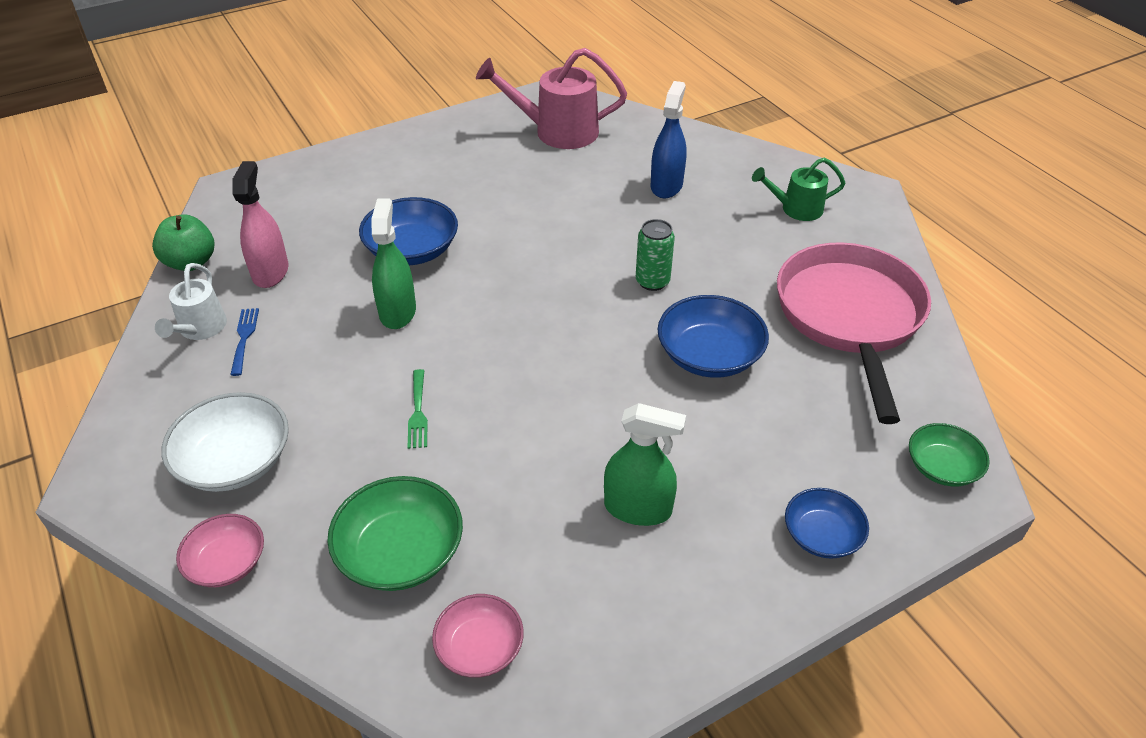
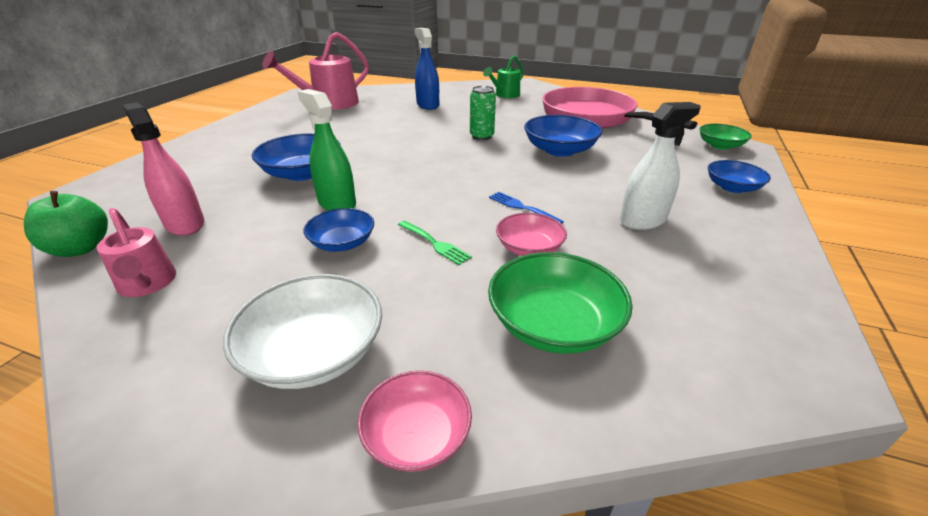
camera: 40 degrees left, 10 degrees down
(200, 329) = (148, 284): white watering can -> pink watering can
(244, 338) = (210, 270): blue fork -> blue fork (522, 207)
(353, 366) = (342, 243): none -> blue bowl
(479, 647) = (699, 342): pink bowl -> pink bowl (529, 248)
(638, 508) = (643, 220): green spray bottle -> white spray bottle

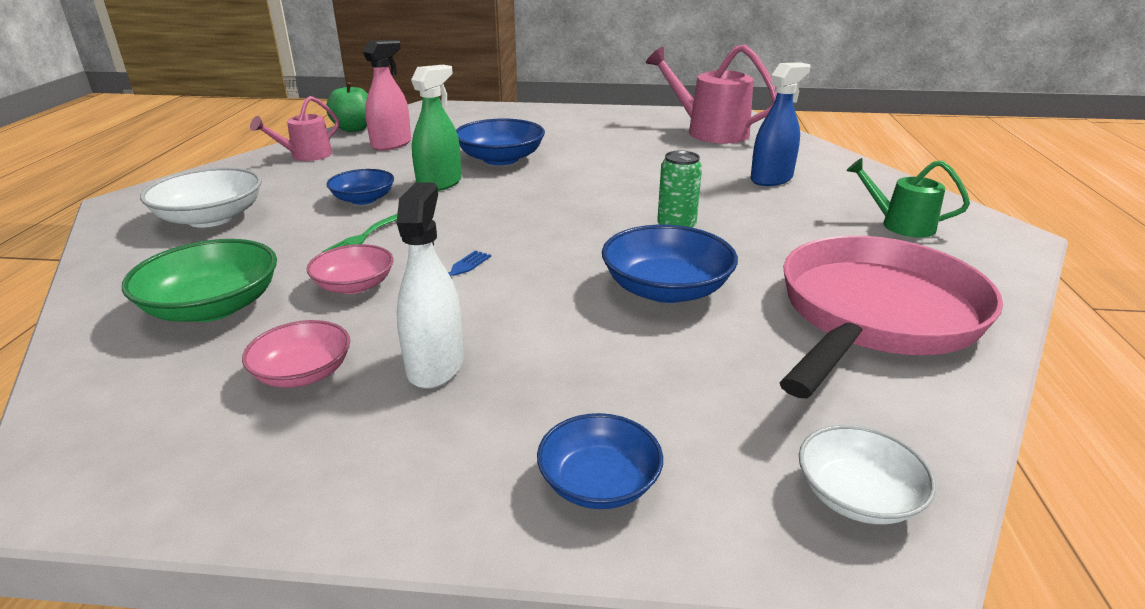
camera: 75 degrees right, 5 degrees down
(417, 435) = (111, 264): pink bowl -> pink bowl (303, 373)
(643, 220) = (435, 365): white spray bottle -> white spray bottle turned 135 degrees counterclockwise
(720, 146) = (857, 496): green bowl -> white bowl

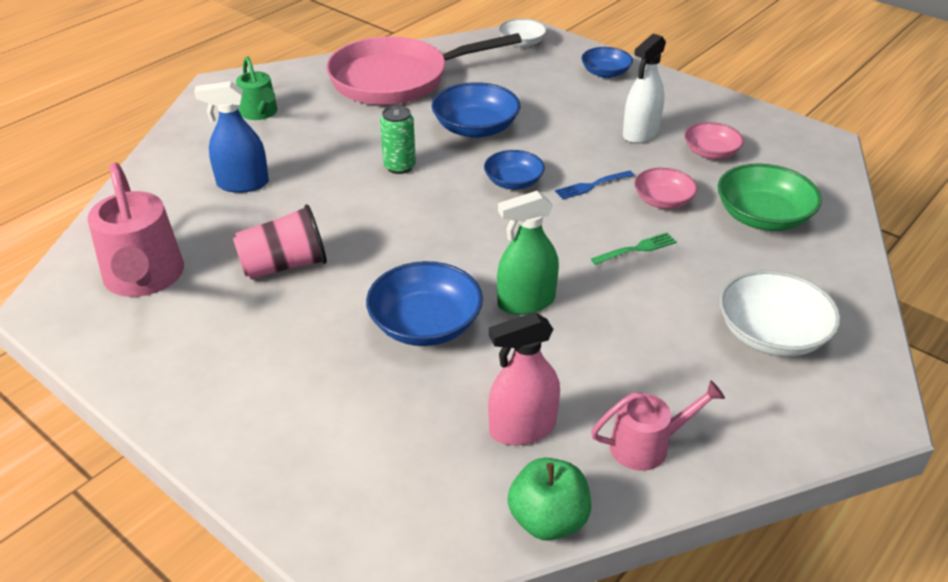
camera: 145 degrees left, 10 degrees up
(363, 199) = (615, 305): blue bowl -> blue bowl (513, 182)
(641, 155) = (284, 265): none -> pink cup

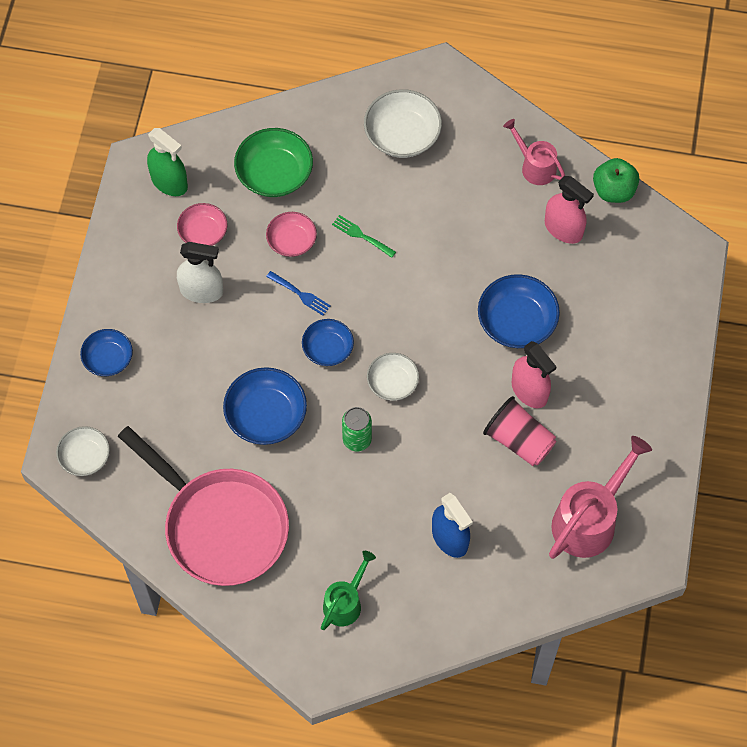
camera: 120 degrees left, 25 degrees up
(331, 297) = (529, 391): none -> pink spray bottle
(437, 207) = (392, 382): none -> white bowl
(526, 302) = (458, 276): green spray bottle -> green spray bottle (169, 182)

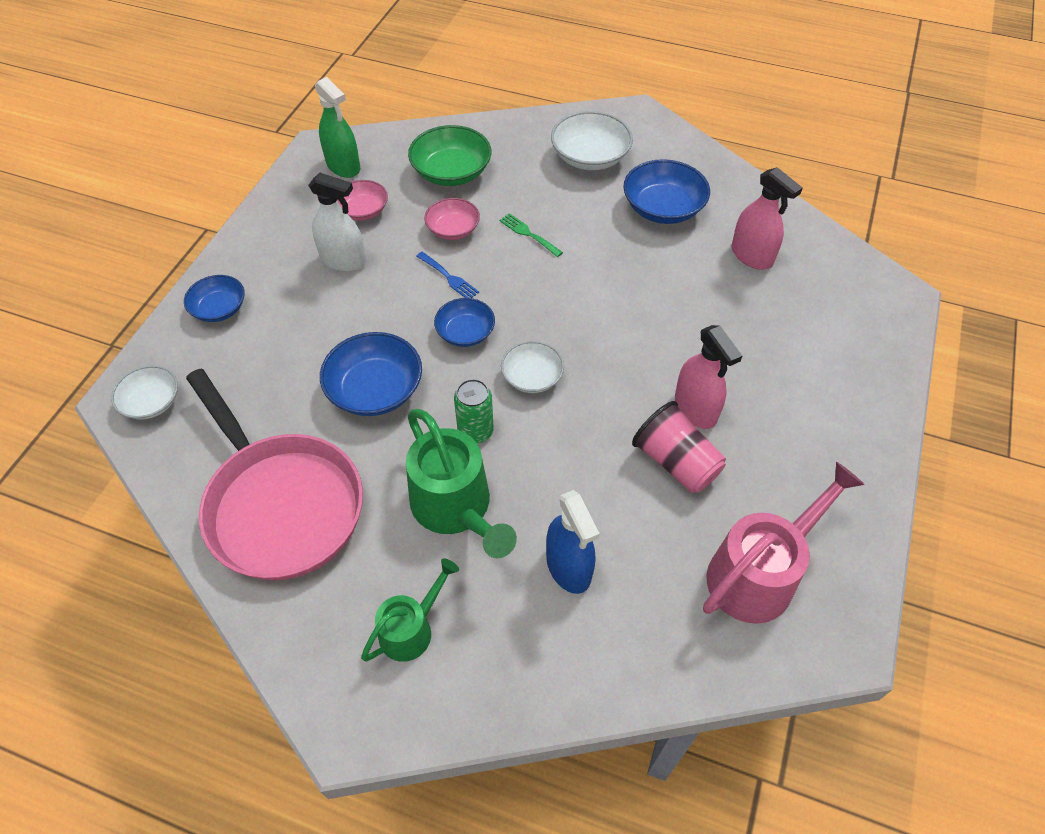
camera: 10 degrees right, 10 degrees down
(356, 507) = (456, 508): none -> green watering can
(516, 321) = (688, 335): blue bowl -> blue bowl (663, 208)
(534, 166) = (725, 198): pink watering can -> none
(613, 190) = (810, 229): green apple -> none

